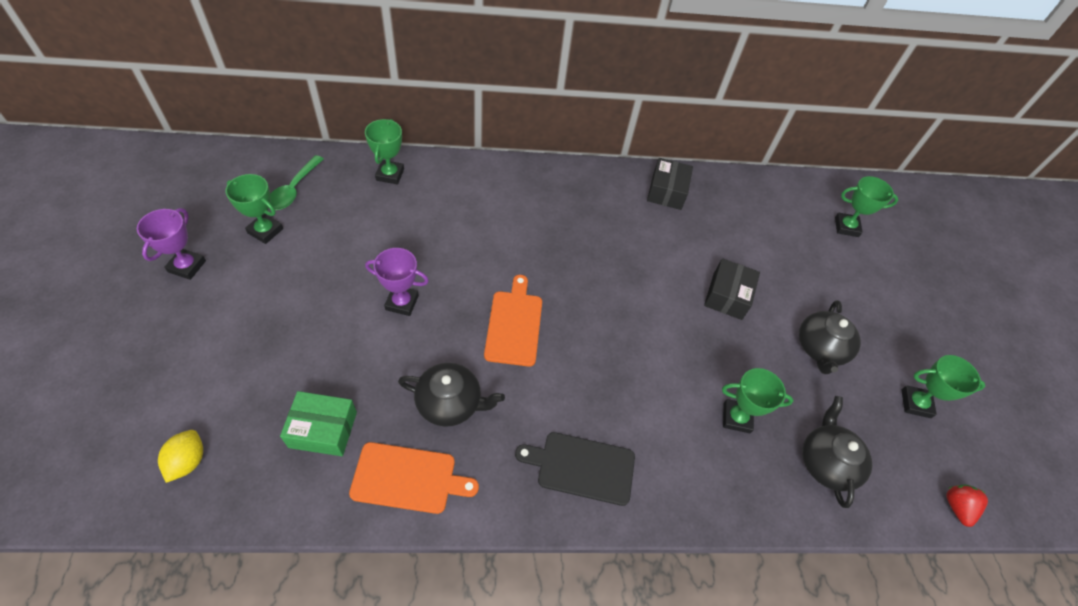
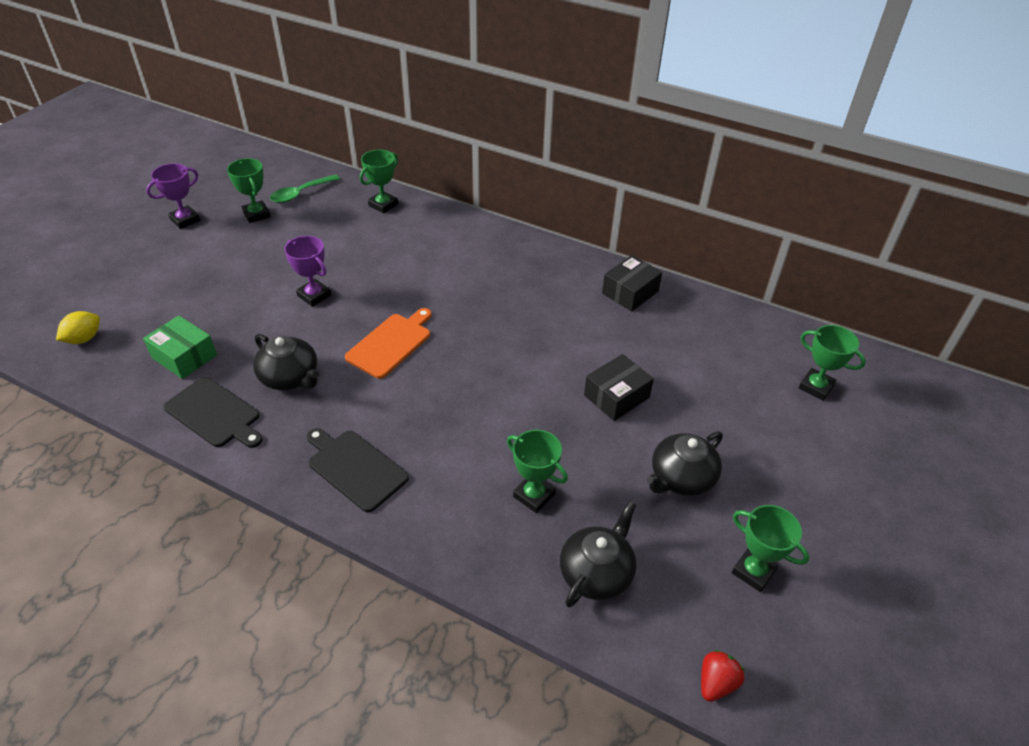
camera: 35 degrees right, 10 degrees down
(408, 478) = (215, 413): orange cutting board -> black cutting board

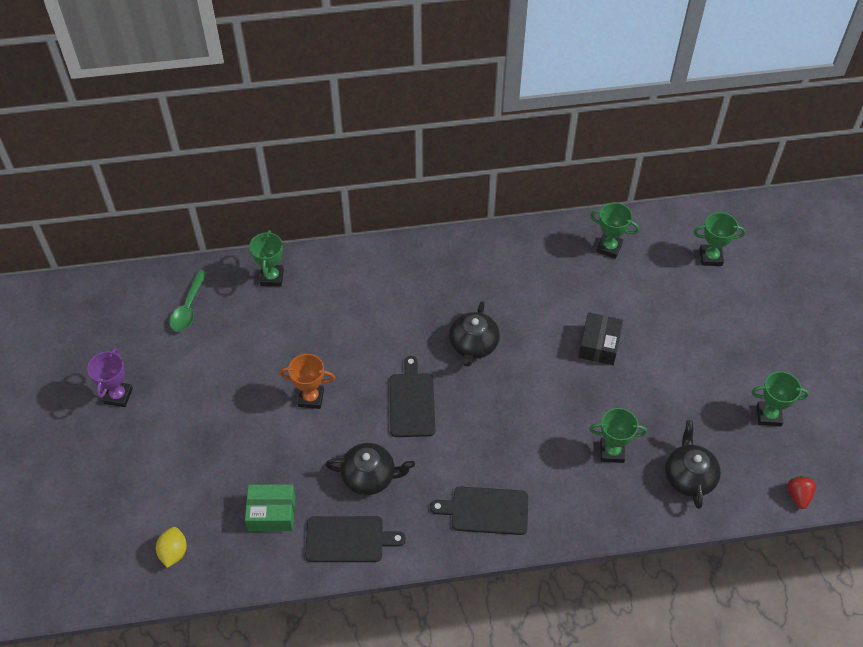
camera: 35 degrees left, 10 degrees up
(256, 214) = (175, 352): green trophy -> green trophy (609, 247)
(314, 295) = (311, 398): purple trophy -> orange trophy
(391, 343) = (411, 402): orange cutting board -> black cutting board
(630, 292) = (535, 249): black box -> none
(681, 478) = (684, 380): black teapot -> black teapot (473, 345)

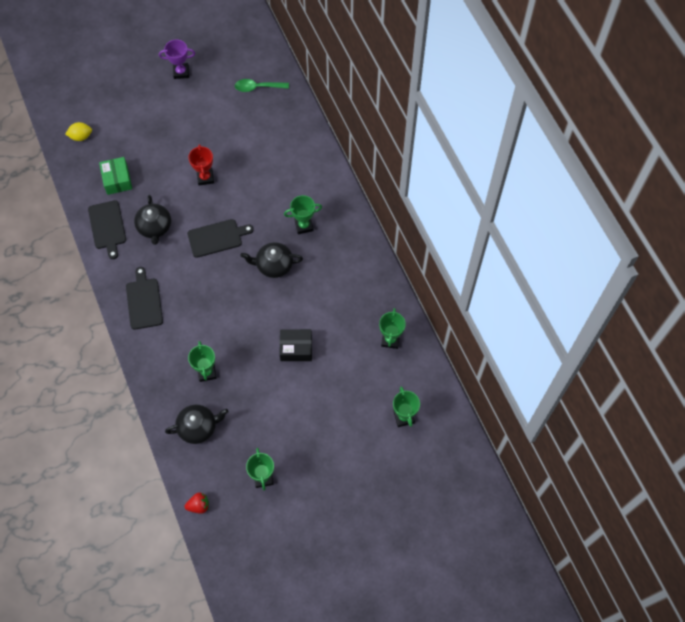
camera: 75 degrees right, 10 degrees up
(272, 277) = (296, 127): green trophy -> green trophy (304, 226)
(311, 398) = (205, 178): orange trophy -> red trophy

